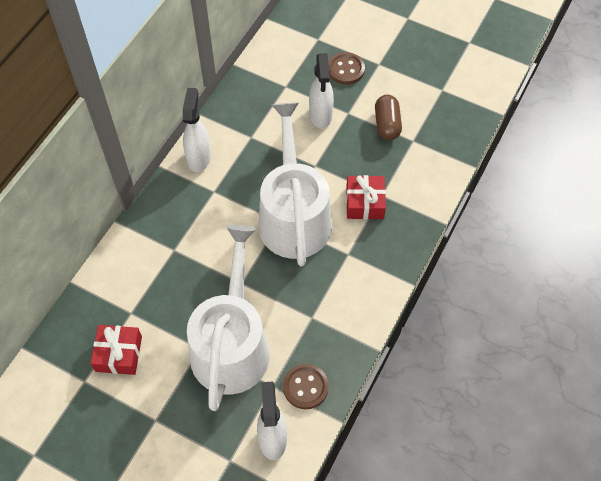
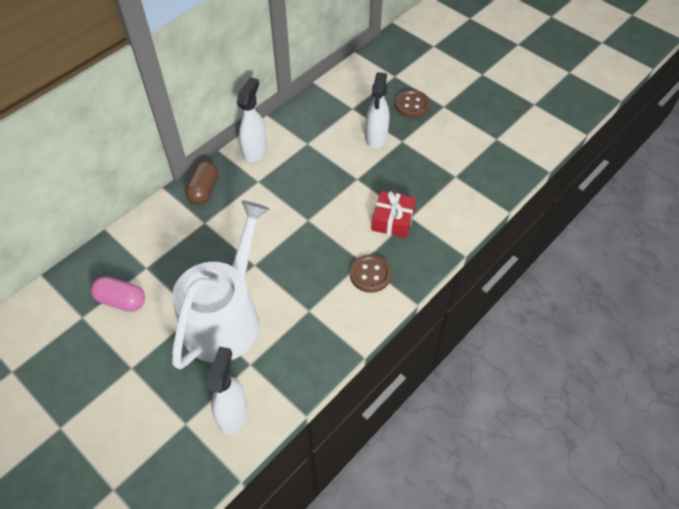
camera: 15 degrees right, 5 degrees down
(118, 354) = (121, 300): red gift -> pink capsule
(293, 216) = (322, 217): white watering can -> none
(305, 387) = (281, 373): brown button -> brown button (370, 274)
(387, 124) = (435, 157): brown capsule -> brown capsule (204, 190)

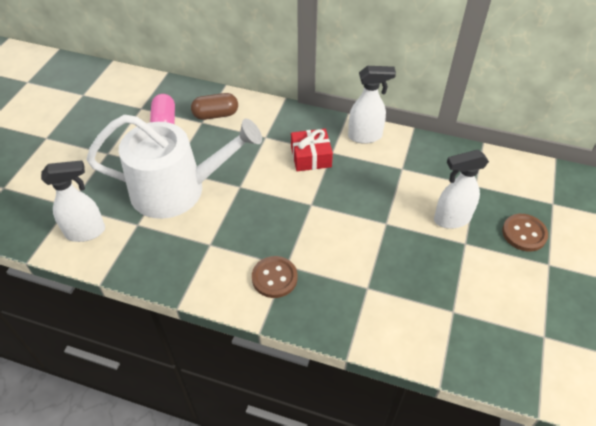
camera: 65 degrees right, 5 degrees down
(204, 190) = (299, 122): brown capsule -> brown capsule (216, 115)
(393, 220) = (353, 273): red gift -> red gift (311, 157)

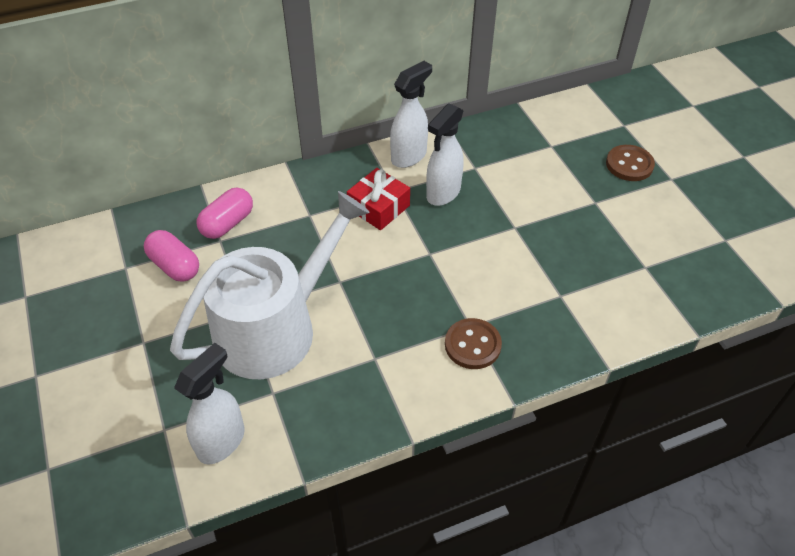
camera: 40 degrees left, 0 degrees up
(216, 115) = (227, 223): brown capsule -> pink capsule
(451, 219) = (563, 188): white spray bottle -> white spray bottle (443, 193)

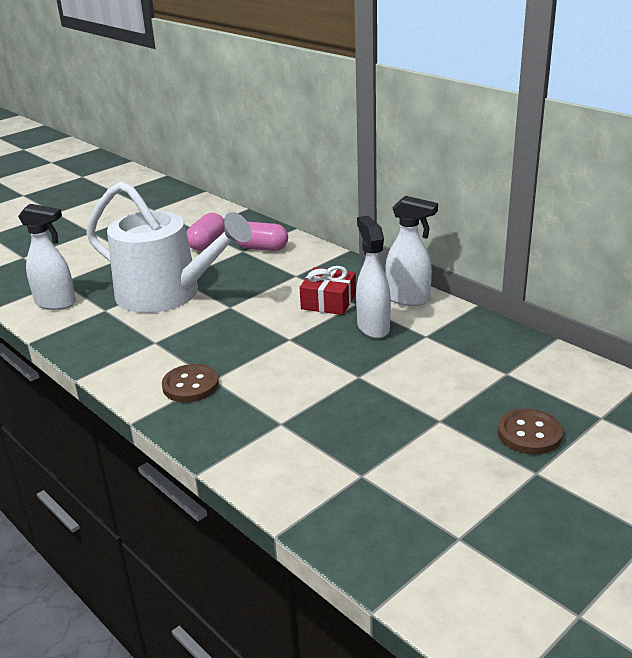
camera: 70 degrees right, 20 degrees down
(443, 193) = (373, 327): white spray bottle -> white spray bottle turned 60 degrees clockwise

